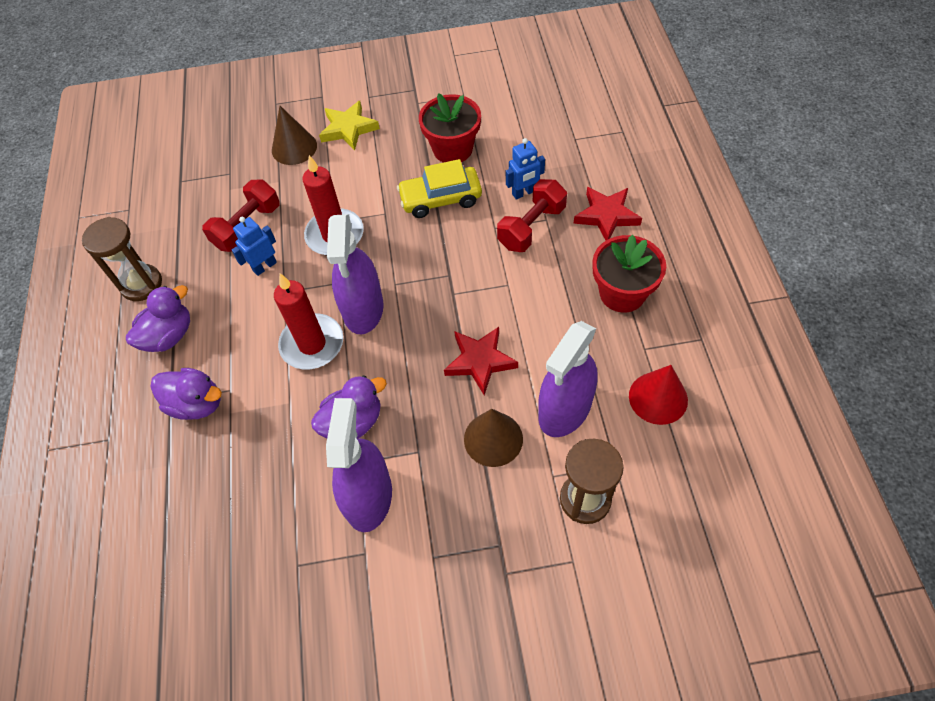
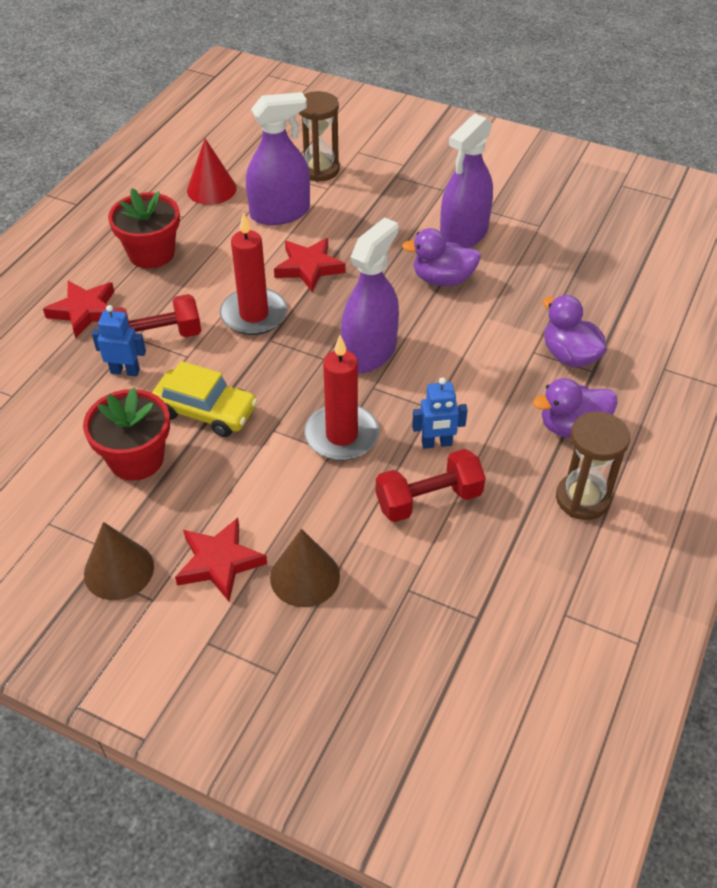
camera: 150 degrees left, 10 degrees down
(312, 344) = (437, 349): red candle -> red candle (254, 315)
(348, 129) = (219, 562): yellow star -> red star
(493, 439) = (347, 222): brown cone -> brown cone (119, 570)

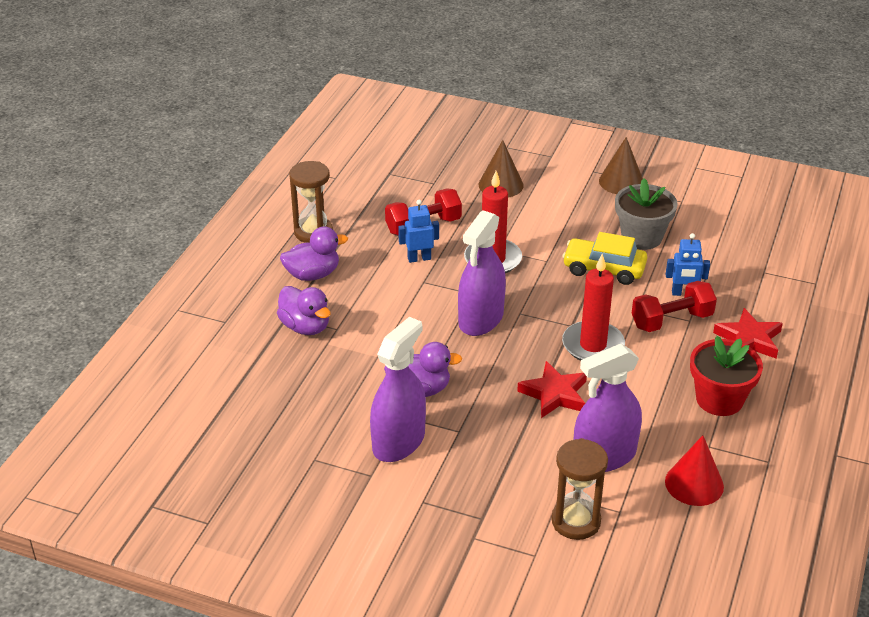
camera: 175 degrees right, 10 degrees down
(136, 459) = (641, 237): red flower pot -> grey flower pot
(219, 562) = (558, 188): red star -> none

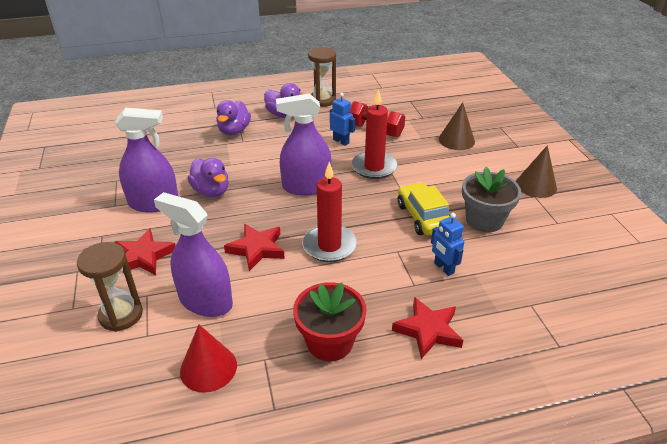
camera: 55 degrees right, 0 degrees up
(494, 478) = (144, 256): none -> red star
(671, 320) = (402, 274): red dumbbell -> none

